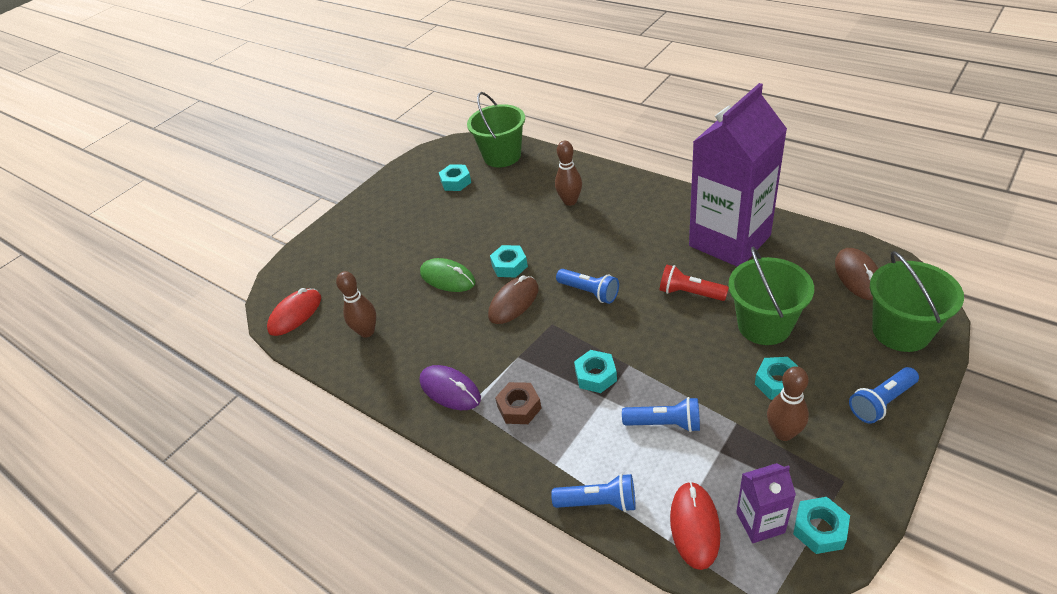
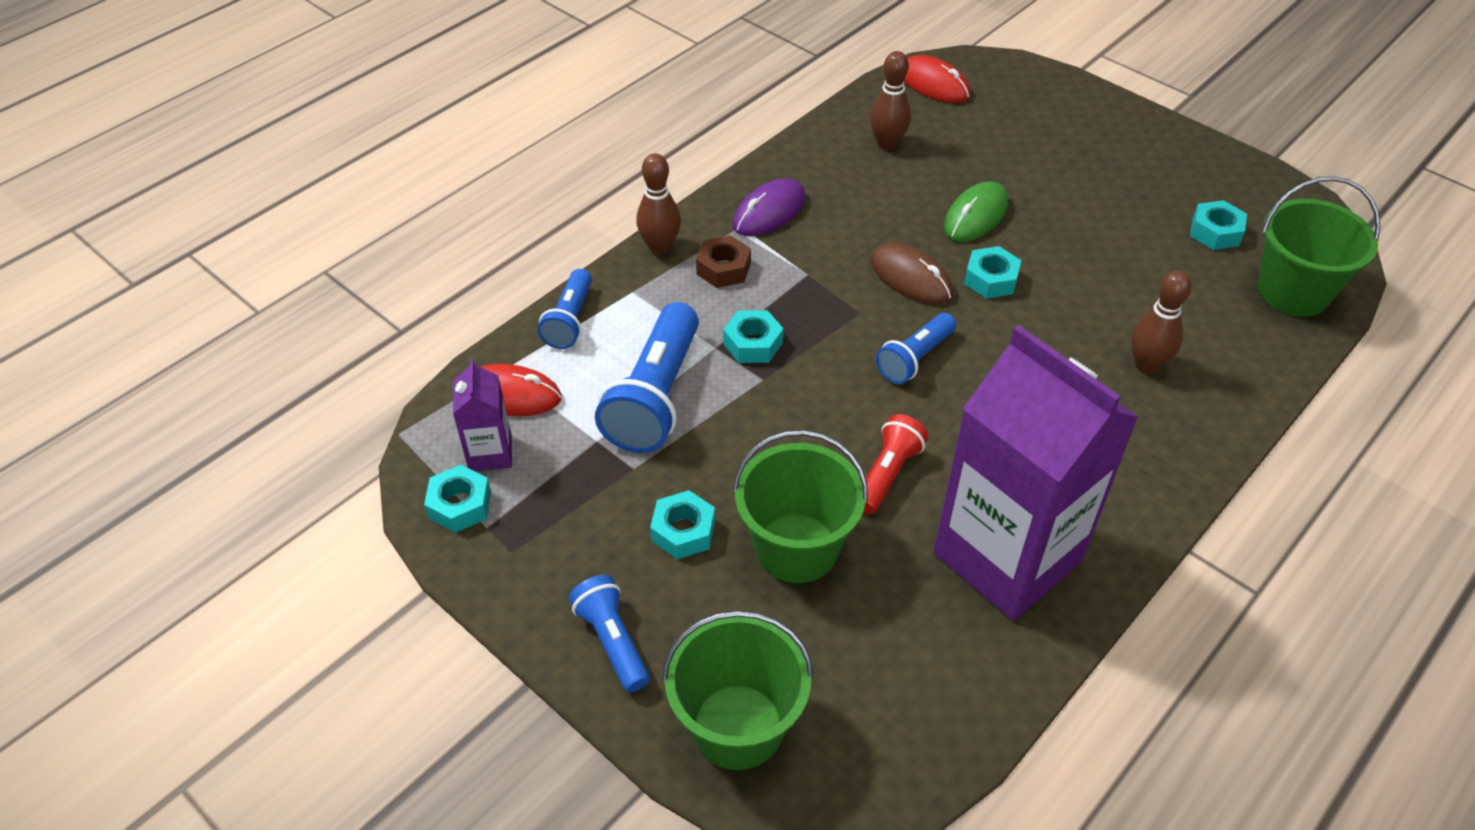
camera: 90 degrees right, 5 degrees up
(664, 423) = (655, 397): blue flashlight -> blue flashlight, size x1.73
(783, 433) = (601, 512): brown bowling pin -> brown bowling pin (660, 247)
(857, 276) = (880, 716): brown mouse -> none

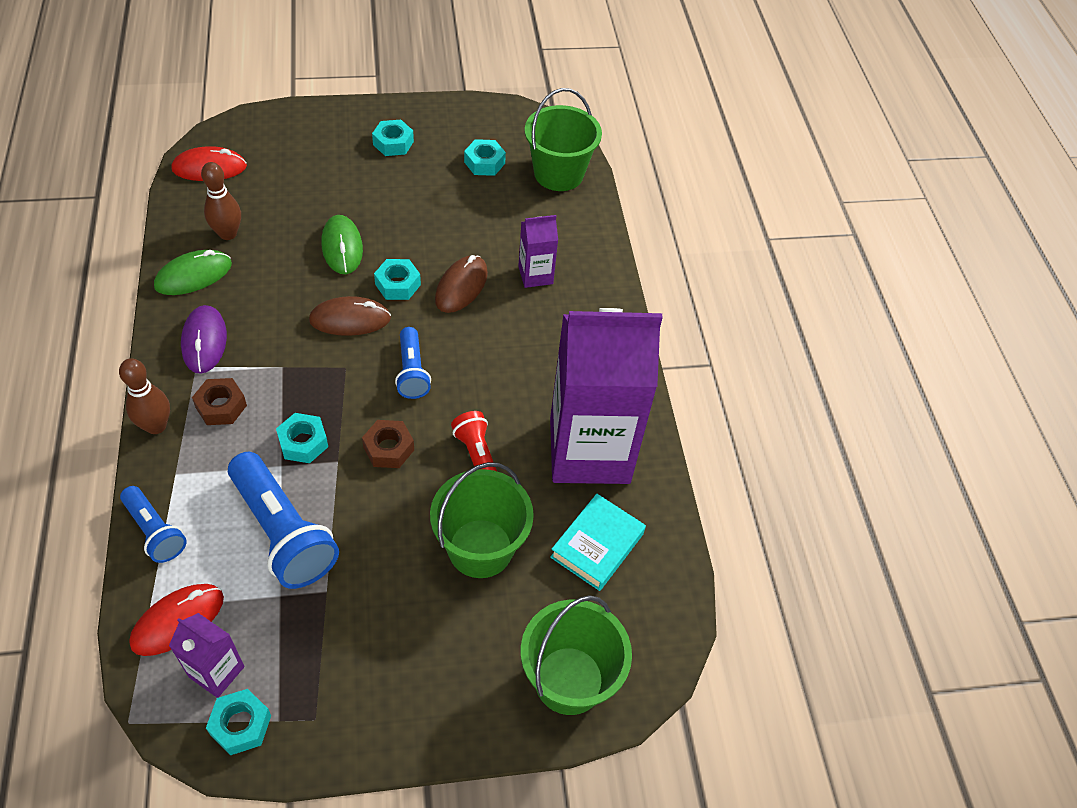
camera: 55 degrees left, 5 degrees up
(612, 641) = (446, 707): blue flashlight -> none
(683, 531) = (406, 600): turquoise nut -> turquoise nut (393, 143)
(817, 403) = (388, 448): none -> brown nut
(820, 158) = (193, 276): none -> green mouse
(908, 643) = (597, 545): none -> turquoise book
(1053, 322) = (461, 286): none -> brown mouse
(1146, 365) = (535, 275): brown bowling pin -> purple carton

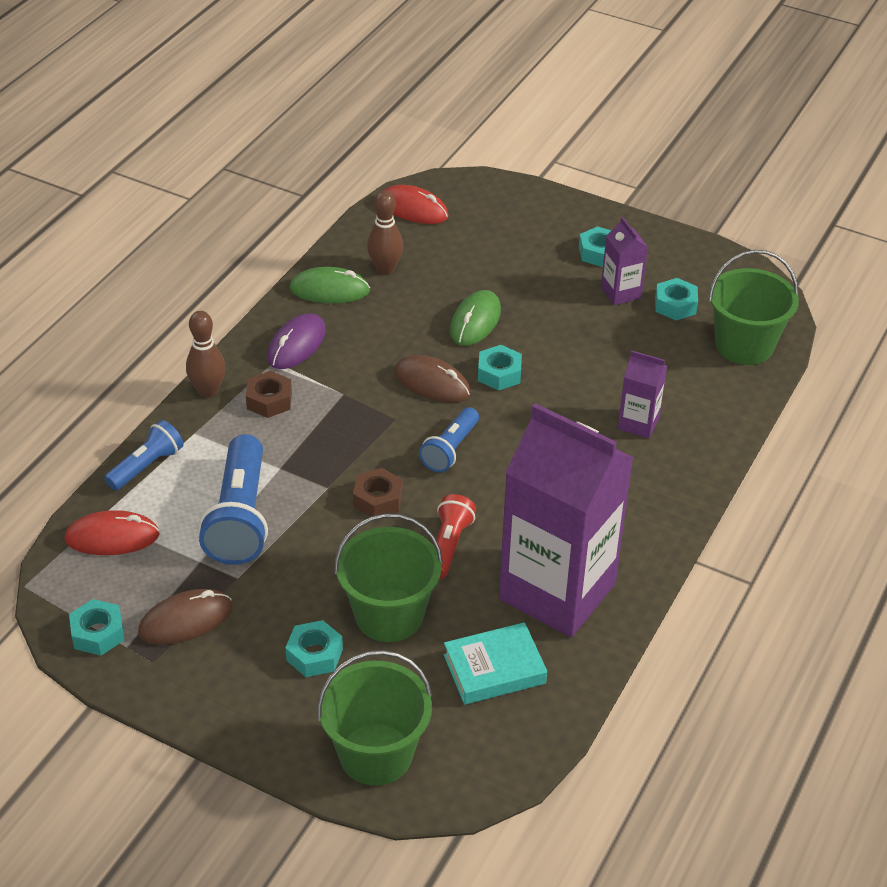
camera: 40 degrees right, 10 degrees down
(155, 531) = (146, 466): blue flashlight -> blue flashlight turned 135 degrees counterclockwise
(216, 672) = (110, 587): purple carton -> purple carton (621, 293)
(303, 442) = (311, 459): turquoise nut -> turquoise nut (314, 655)
(461, 286) = (557, 401): brown mouse -> brown mouse (186, 620)

